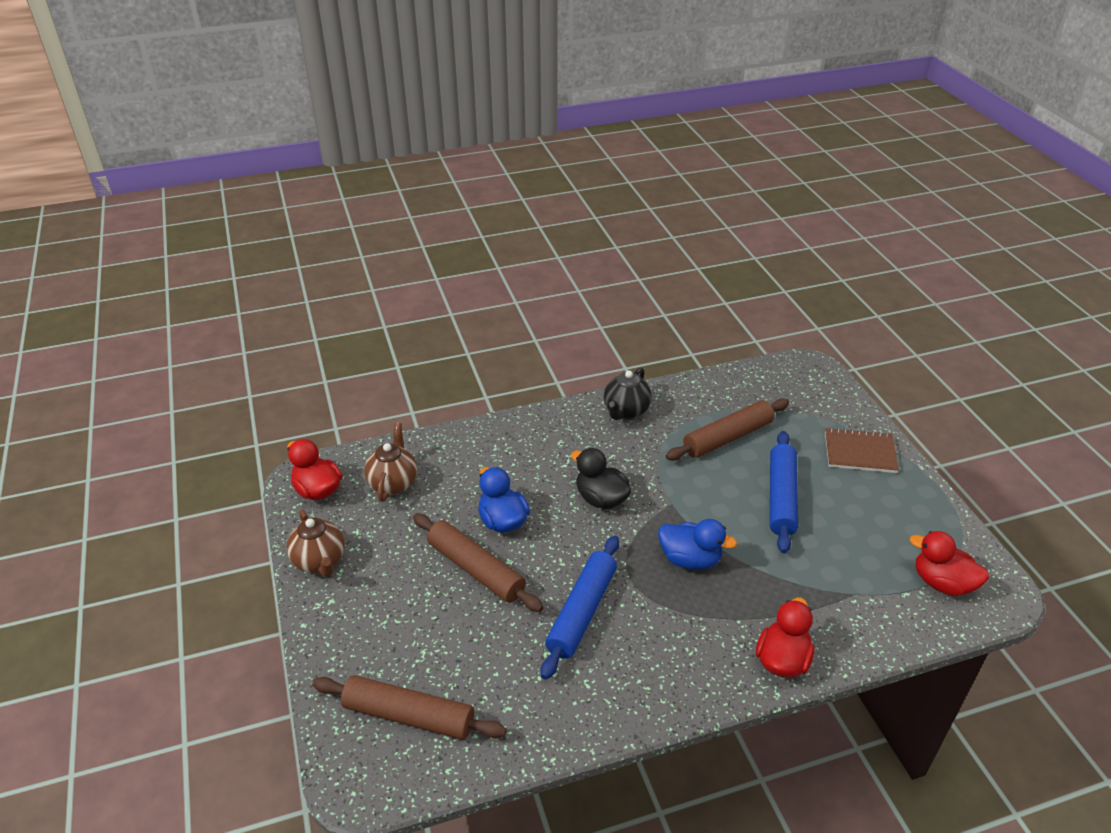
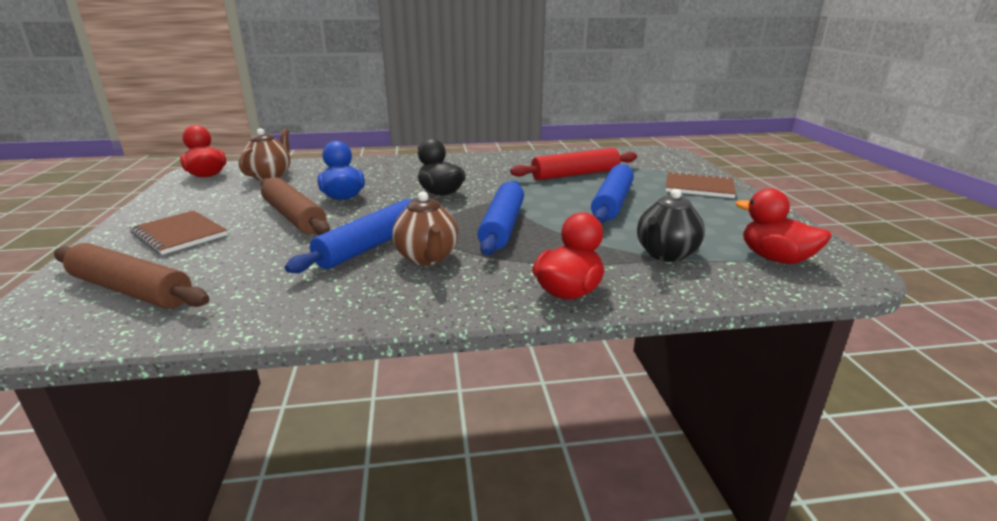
camera: 10 degrees right, 15 degrees down
(320, 561) = (164, 204): brown teapot -> brown teapot (427, 258)
(382, 619) = (179, 234): none -> brown notebook
(626, 411) = (492, 160): black teapot -> black teapot (665, 254)
(690, 559) = (503, 226): blue duck -> blue rolling pin
(728, 437) = (575, 174): brown rolling pin -> red rolling pin

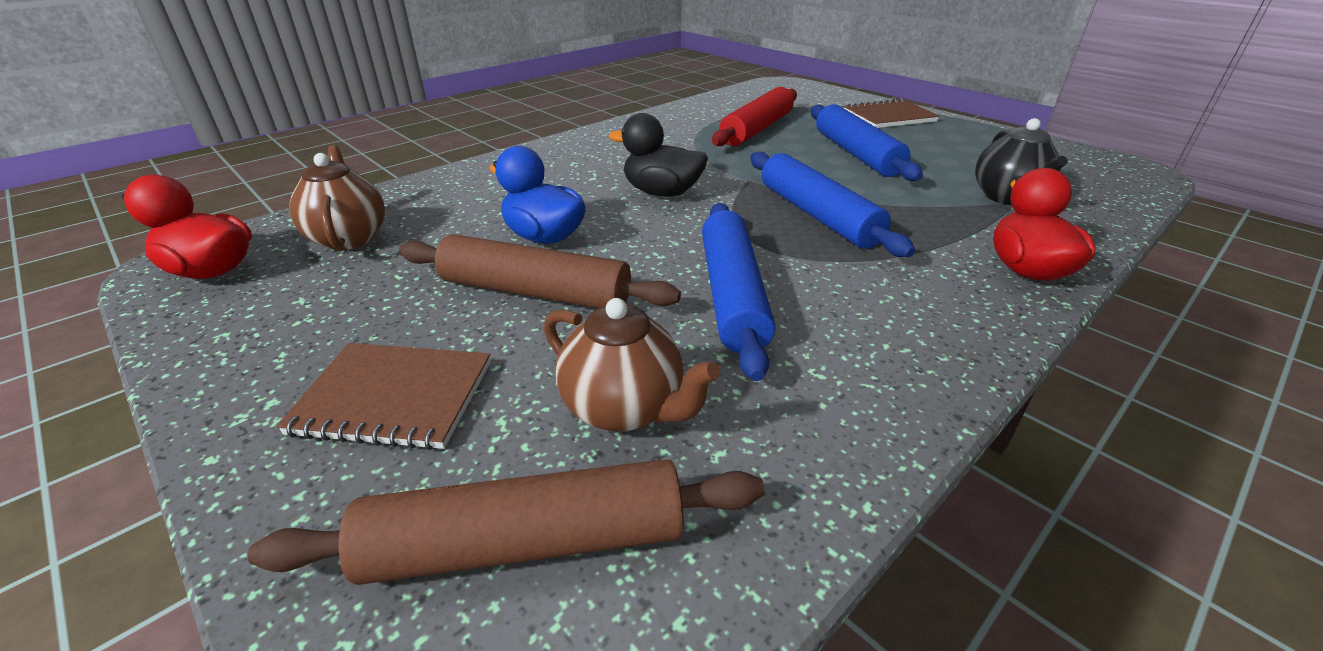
camera: 35 degrees left, 10 degrees up
(427, 258) = (828, 286): brown teapot -> brown teapot (625, 408)
(775, 259) = (1078, 174): red duck -> none

